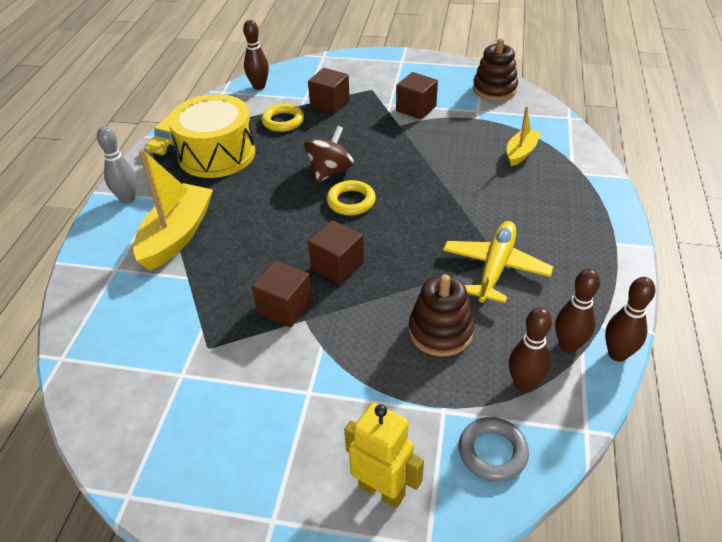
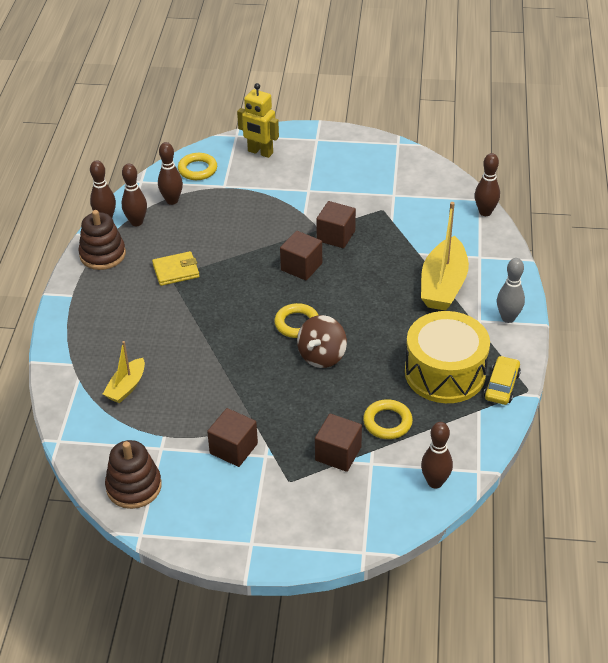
camera: 175 degrees right, 0 degrees up
(67, 334) = (485, 212): none -> brown bowling pin
(440, 331) = (222, 226): brown stacking toy -> brown stacking toy (102, 255)
(492, 452) = (197, 169): grey ring -> yellow ring
(495, 268) = (176, 271): yellow plane -> yellow wallet

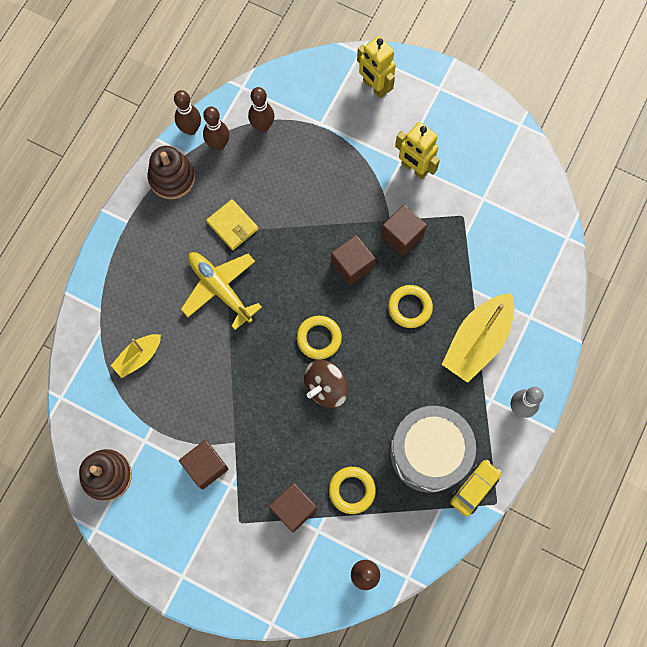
camera: 20 degrees right, 30 degrees up
(176, 271) = (232, 226): yellow wallet -> yellow wallet turned 45 degrees clockwise
(185, 316) = (220, 289): none -> yellow plane
(197, 169) = (303, 90): yellow ring -> yellow ring (409, 307)
(322, 192) = (414, 168): none -> yellow robot
(445, 373) = (429, 452): yellow drum -> grey drum
(485, 212) = (564, 258): brown bowling pin -> none

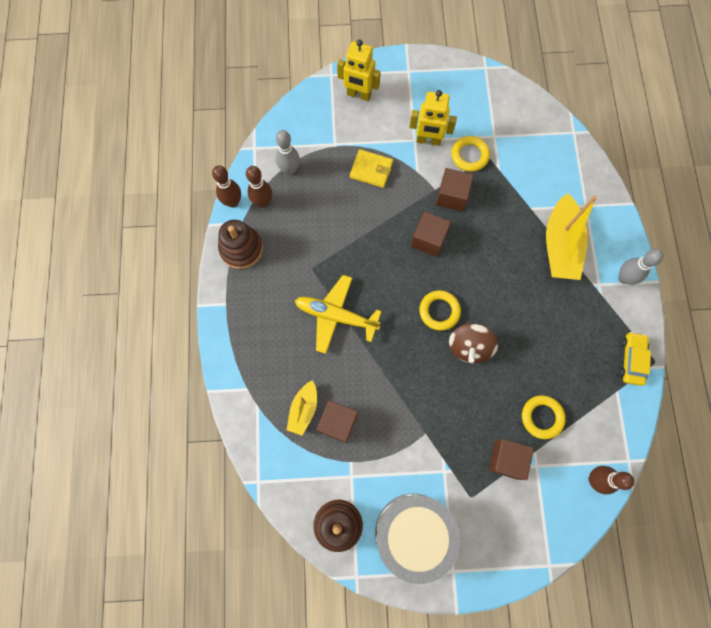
camera: 30 degrees left, 0 degrees up
(206, 466) = (415, 467): brown cube -> brown cube (338, 423)
(232, 226) = (314, 260): yellow wallet -> yellow wallet (371, 170)
(262, 126) = (290, 170): brown bowling pin -> grey bowling pin
(409, 307) = (493, 248): yellow ring -> yellow ring (469, 155)
(429, 452) = (580, 352): grey drum -> grey drum (413, 533)

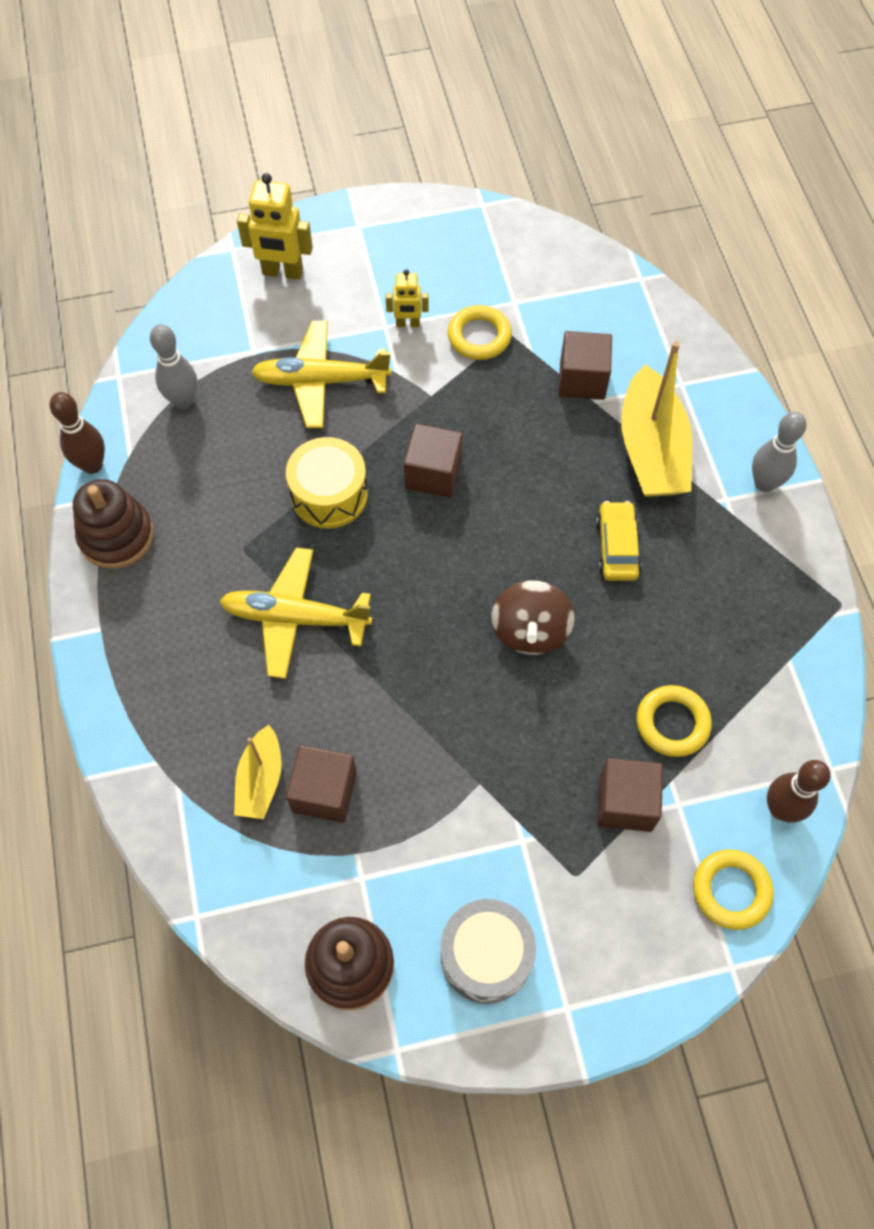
camera: 10 degrees left, 10 degrees down
(263, 202) = (144, 458): brown bowling pin -> none
(366, 243) = (329, 494): none -> yellow drum
(371, 170) = (320, 381): yellow wallet -> yellow plane
(413, 533) = (486, 955): grey drum -> grey drum, size x0.66
(428, 140) = (408, 323): yellow robot -> yellow robot, size x0.59
(439, 311) = (469, 582): yellow ring -> yellow ring (731, 890)
(452, 196) = (461, 401): brown cube -> brown cube (582, 379)
(632, 360) = (803, 607): yellow car -> yellow car (617, 547)

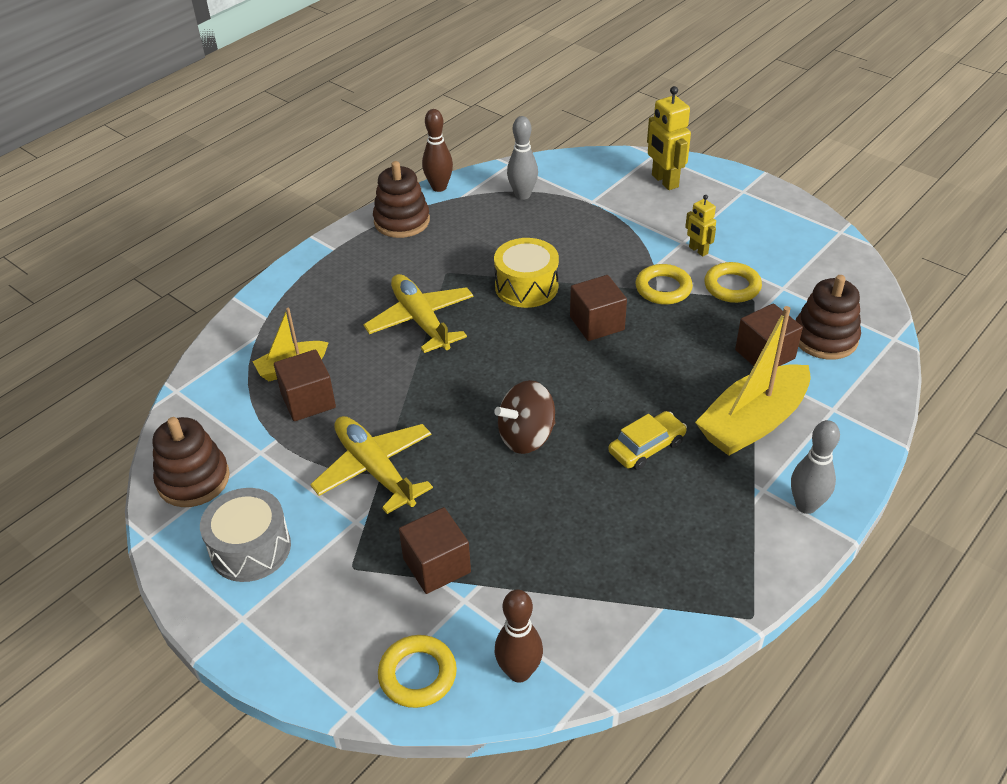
camera: 55 degrees right, 20 degrees down
(320, 381) = (605, 238): yellow plane -> yellow plane (374, 469)
(600, 323) = (825, 338): none -> brown stacking toy
(672, 723) = (530, 559): yellow ring -> yellow ring (663, 288)

